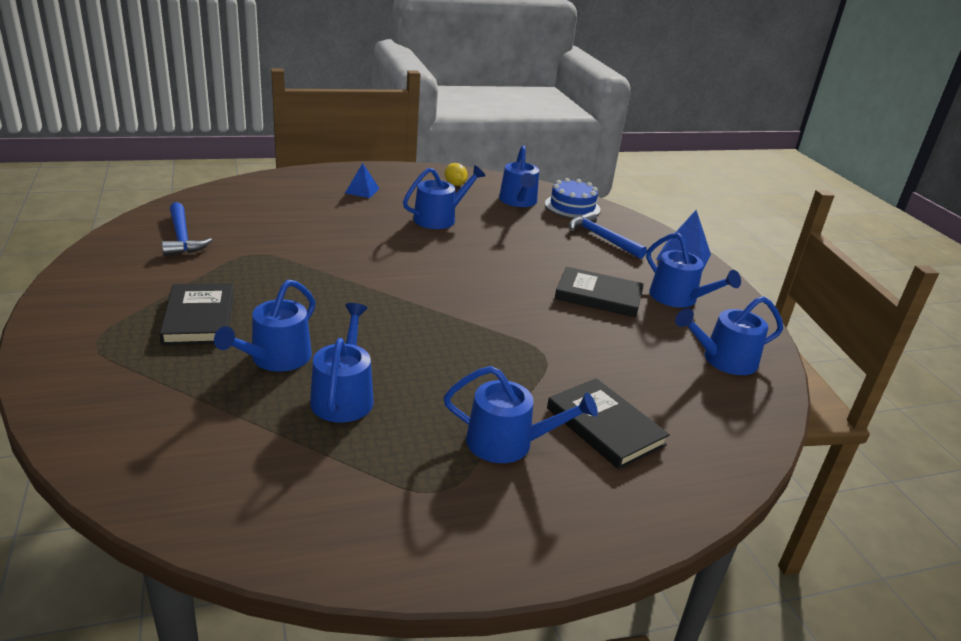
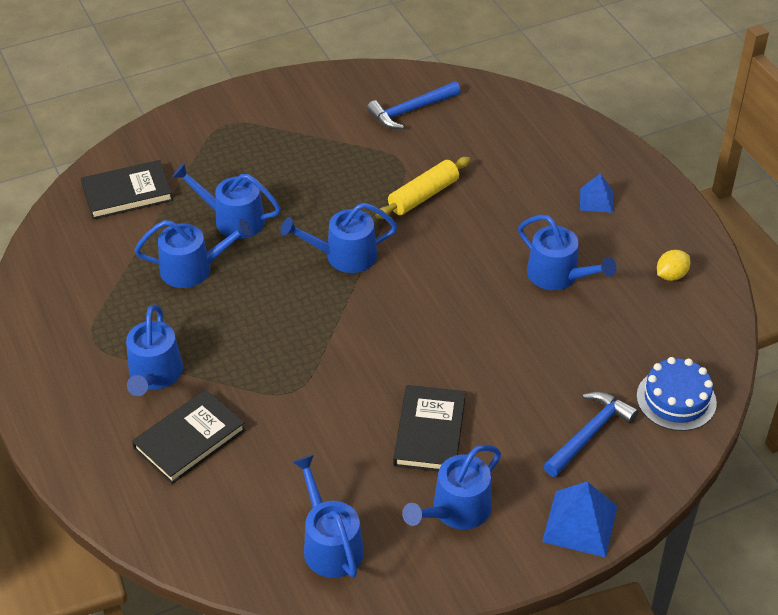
camera: 85 degrees right, 15 degrees up
(199, 317) = (278, 163): black book -> black book (127, 193)
(310, 252) = (423, 196): none -> yellow rolling pin
(518, 201) = (657, 342): blue watering can -> blue watering can (344, 256)

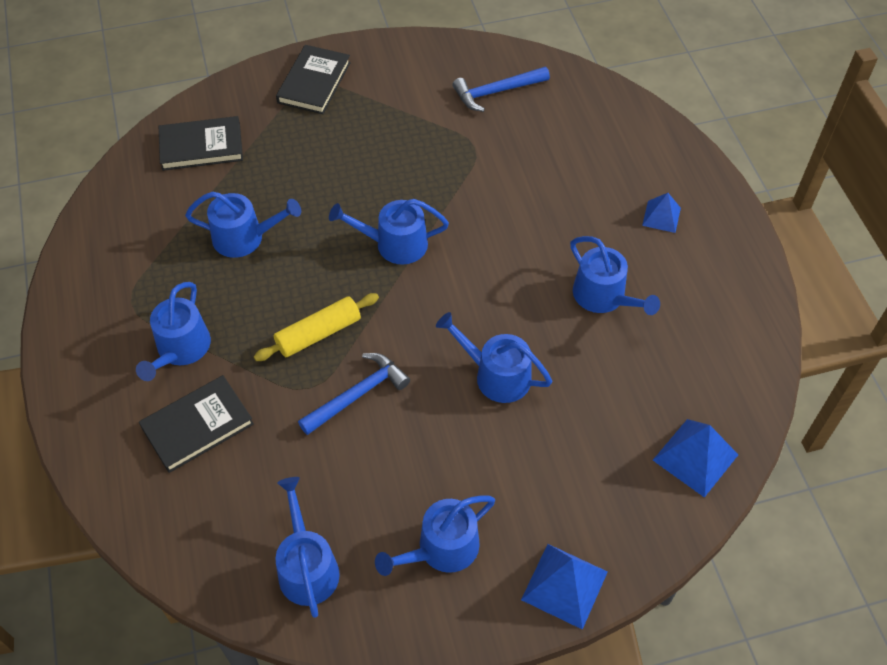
camera: 10 degrees right, 10 degrees up
(233, 220) = (296, 189): blue watering can -> blue watering can (496, 375)
(423, 196) = (488, 188): yellow rolling pin -> yellow rolling pin (318, 334)
(430, 432) = (435, 455): black book -> black book (314, 82)
(590, 434) = (597, 483): blue hammer -> blue hammer (358, 394)
(671, 275) = (720, 313): yellow lemon -> none
(676, 399) = (695, 457): blue cake -> blue pyramid

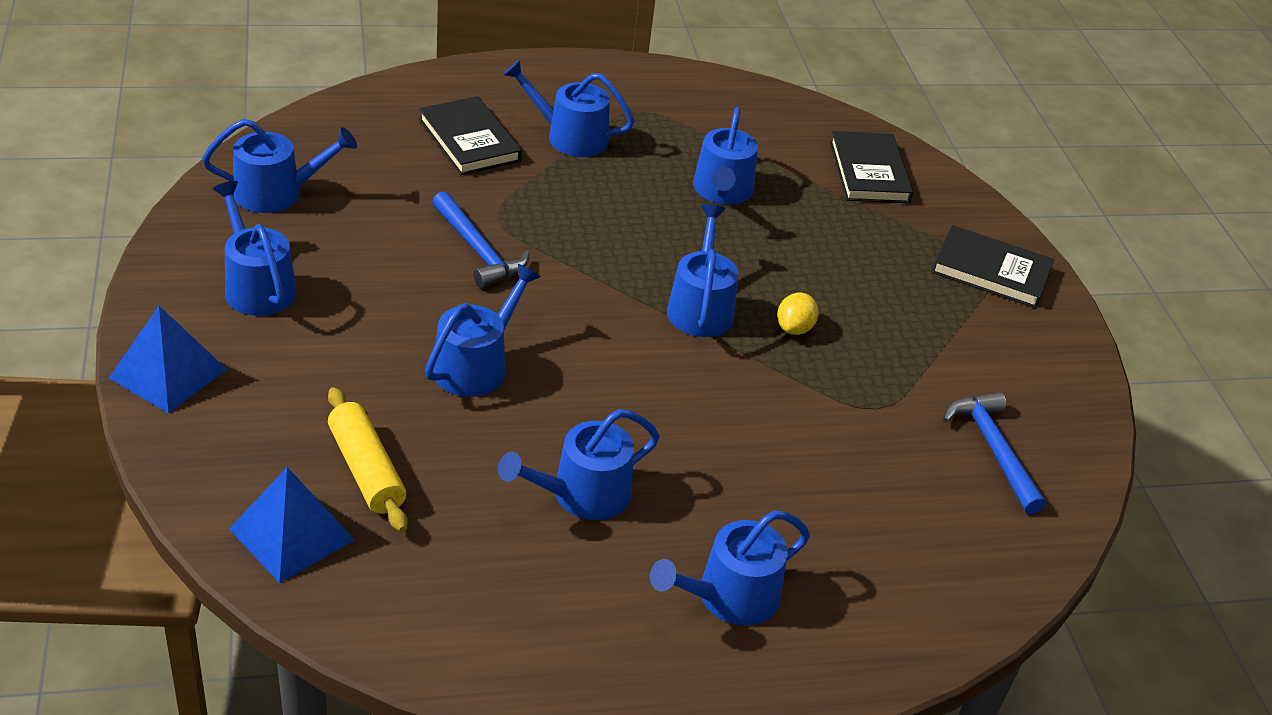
camera: 90 degrees right, 15 degrees down
(318, 334) = (571, 231): yellow rolling pin -> yellow rolling pin (366, 470)
(404, 190) = (794, 328): none -> yellow lemon
(661, 216) = (730, 597): blue pyramid -> blue watering can

